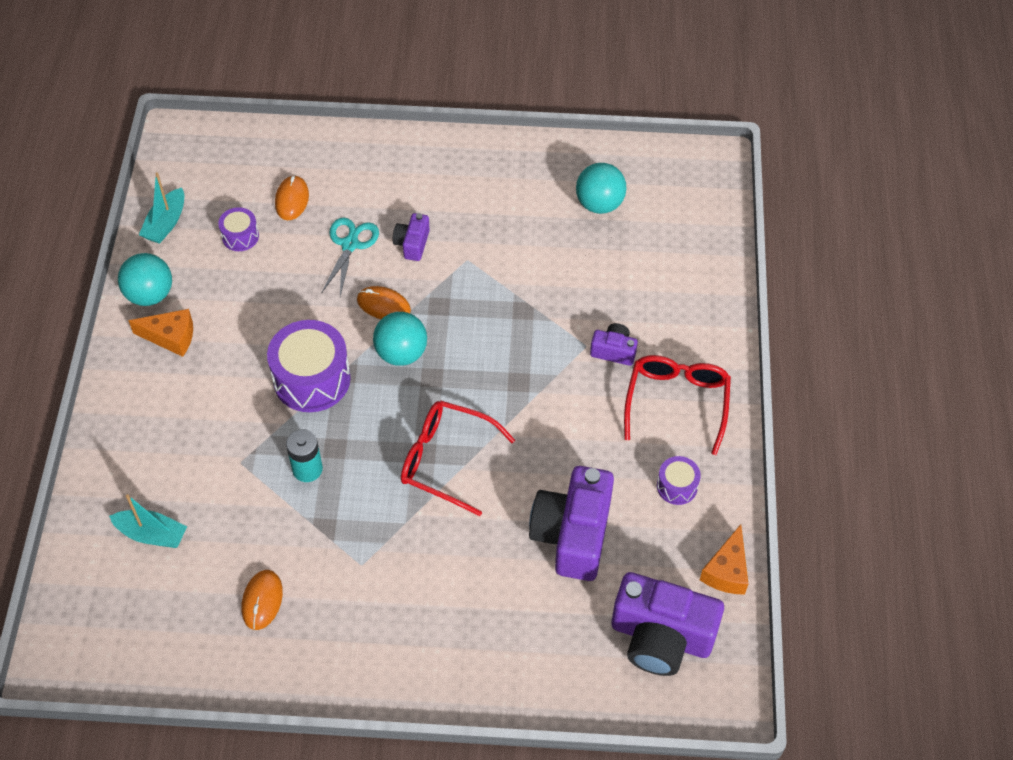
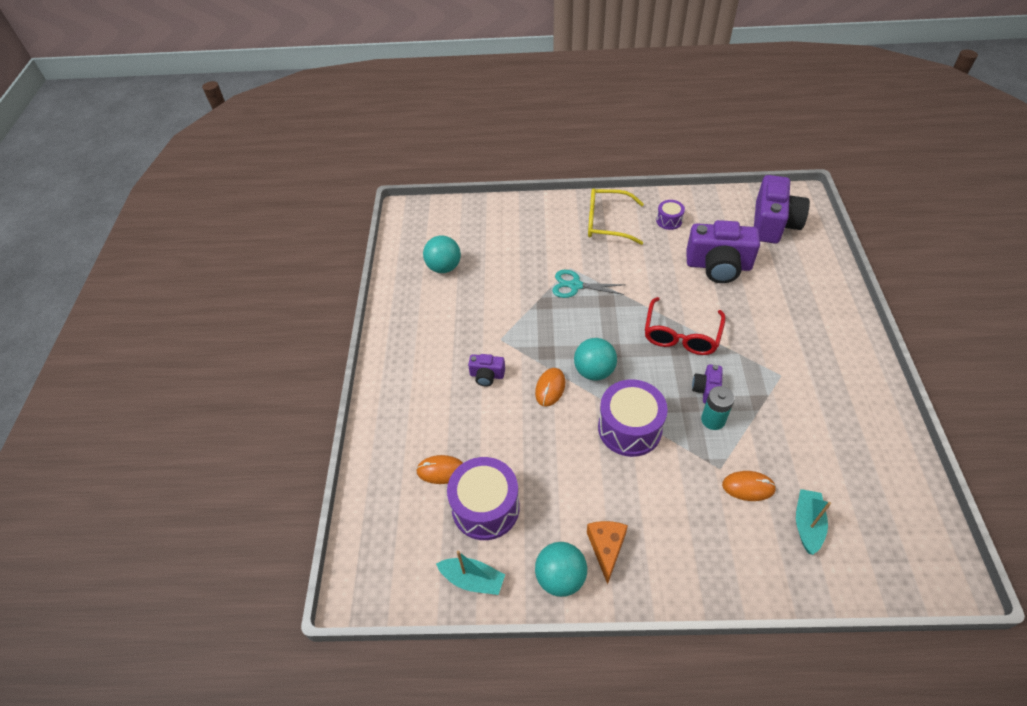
camera: 90 degrees left, 5 degrees down
(240, 236) = (485, 507): purple drum -> purple drum, size x1.96
(262, 600) = (833, 433): orange mouse -> orange mouse (748, 487)
(350, 245) = (490, 419): turquoise scissors -> turquoise scissors (575, 285)
(613, 351) = (572, 253): purple camera -> purple camera (706, 390)
(677, 402) = (607, 223): red glasses -> yellow glasses
(727, 571) = (720, 199): orange cheese -> none

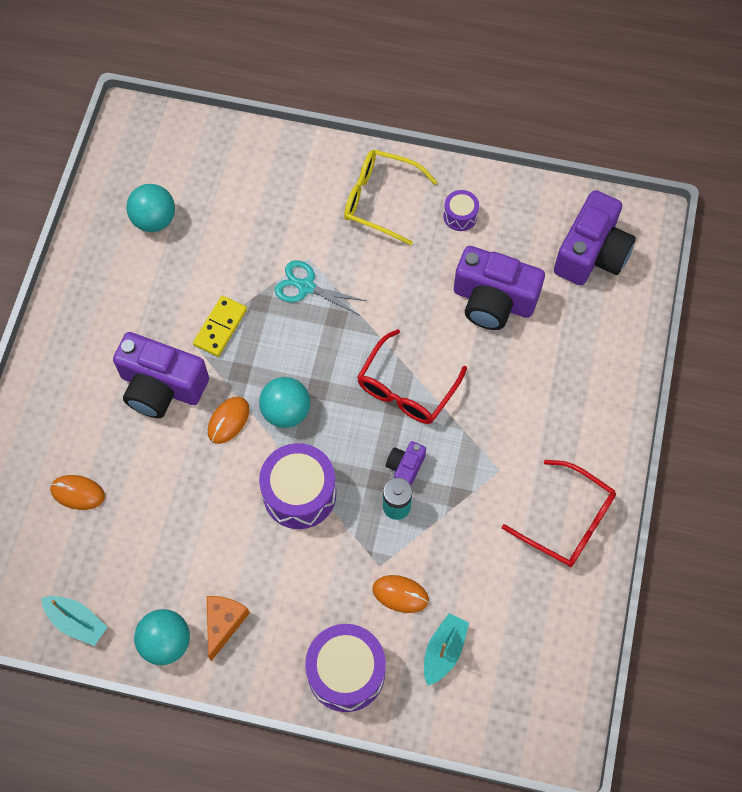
camera: 10 degrees right, 15 degrees up
(485, 507) = (112, 547): purple drum -> purple drum (346, 672)
(487, 375) = (161, 386): purple camera -> purple camera, size x2.07
(519, 325) = (220, 327): none -> yellow domino
(854, 399) = (568, 521): none -> red glasses

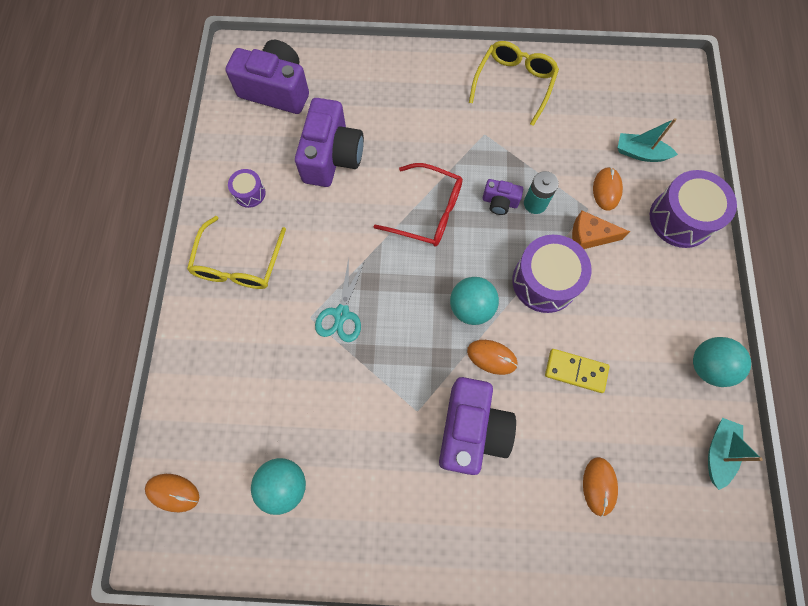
camera: 100 degrees left, 5 degrees up
(171, 134) = (173, 492): none -> orange mouse
(220, 327) = (398, 386): yellow domino -> yellow domino (575, 371)
(223, 623) = (675, 321): orange cheese -> orange cheese (589, 236)
(568, 521) = (514, 84): red glasses -> yellow glasses

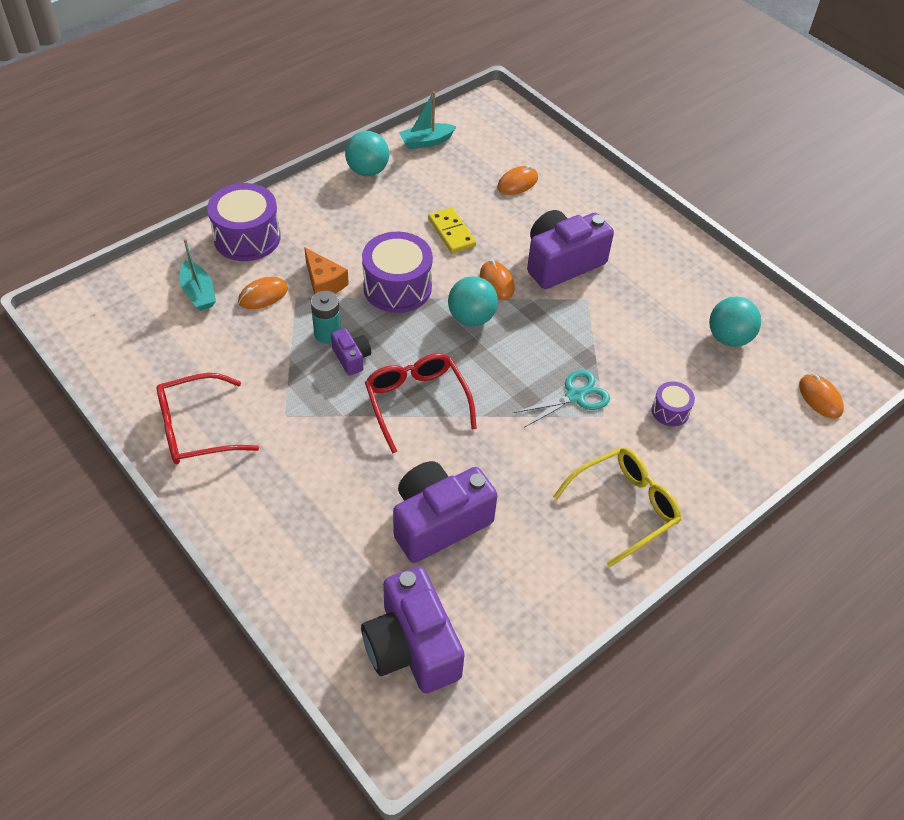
camera: 135 degrees left, 20 degrees down
(249, 193) = (553, 561): purple drum -> purple drum (670, 411)
(514, 84) = (196, 429): yellow glasses -> red glasses

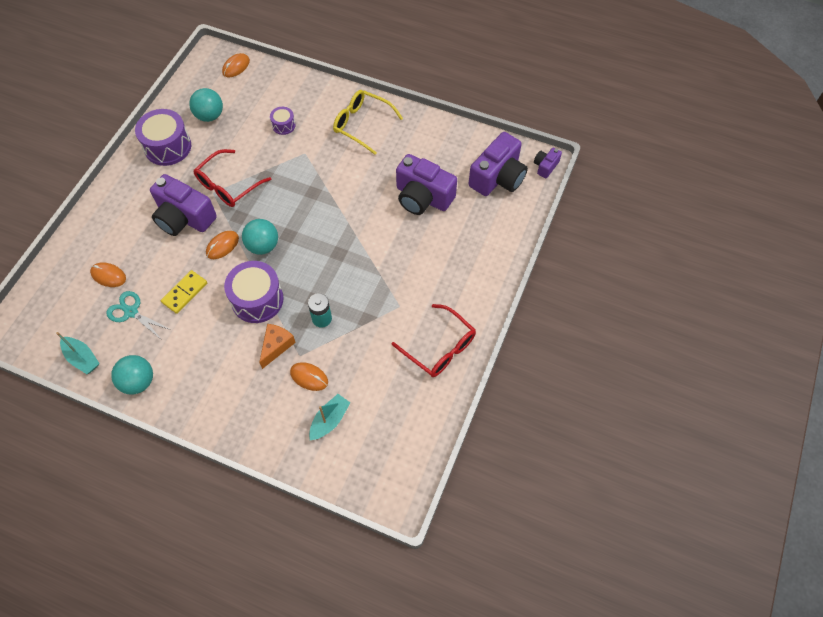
camera: 115 degrees left, 10 degrees up
(247, 237) = (257, 423): purple drum -> purple drum (168, 147)
(351, 358) = (334, 294): purple camera -> purple camera (545, 166)
(416, 402) = (349, 243): red glasses -> red glasses (228, 185)
(575, 396) = (298, 170): turquoise scissors -> turquoise scissors (131, 312)

